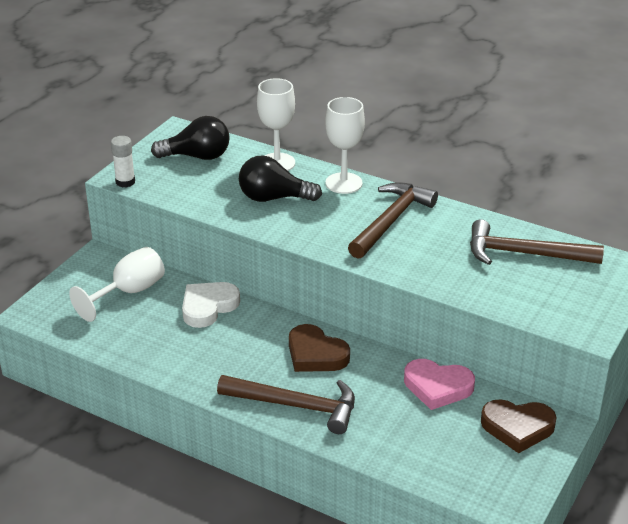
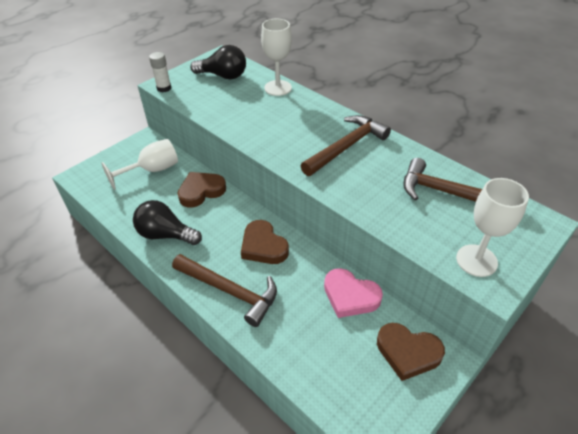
camera: 15 degrees right, 10 degrees up
(208, 307) = (201, 191): white heart -> brown heart
(273, 198) = (263, 115): black light bulb -> black light bulb (166, 235)
(343, 183) = (321, 110): white goblet -> white goblet (476, 260)

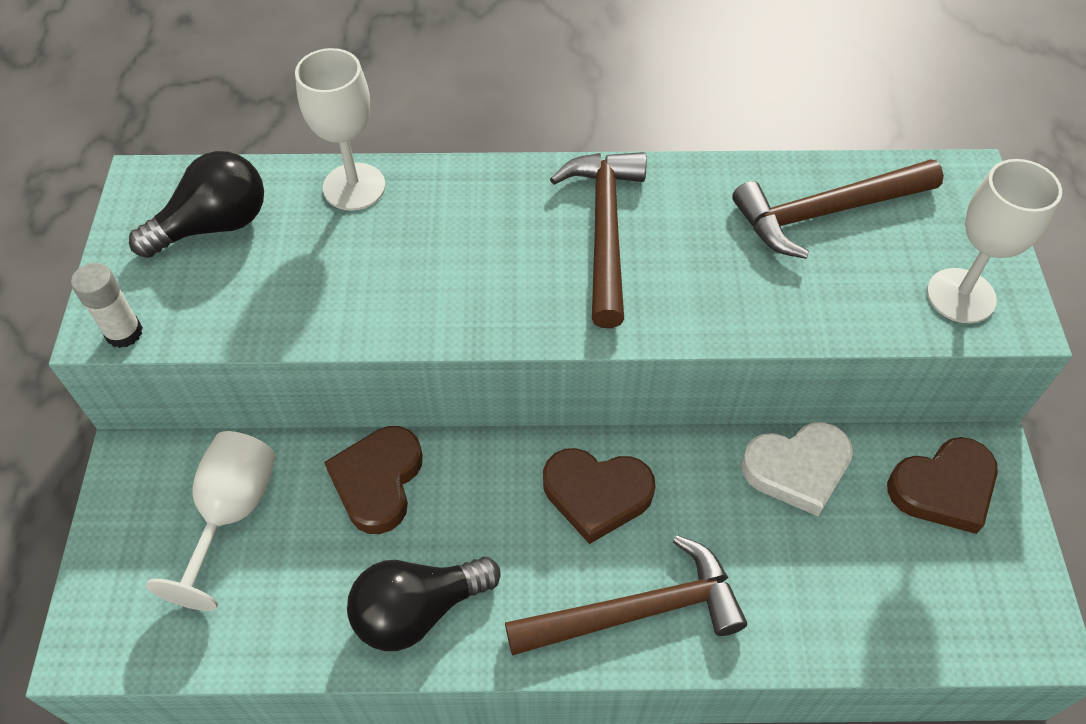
camera: 45 degrees left, 10 degrees up
(350, 296) = (797, 469): pink heart -> white heart

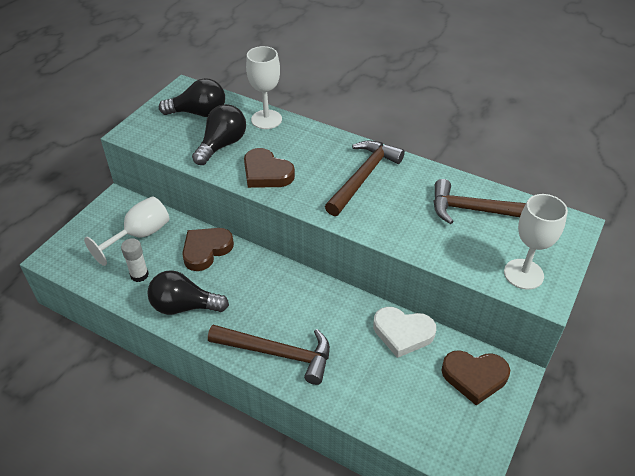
camera: 30 degrees right, 10 degrees down
(124, 333) = (135, 138): white glue stick -> white glue stick (139, 275)
(310, 274) = (222, 145): none -> black light bulb
(596, 494) = (296, 298): brown heart -> brown heart (266, 173)

